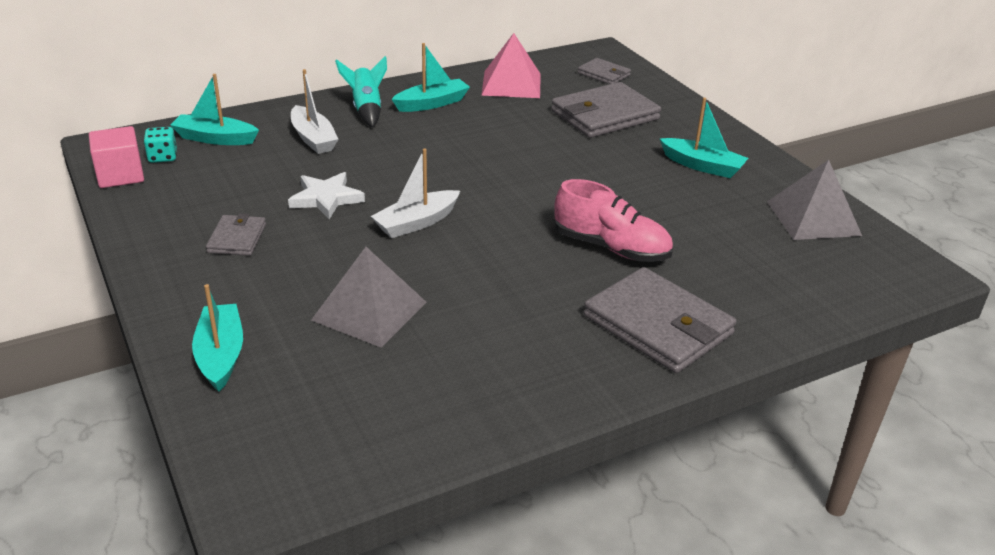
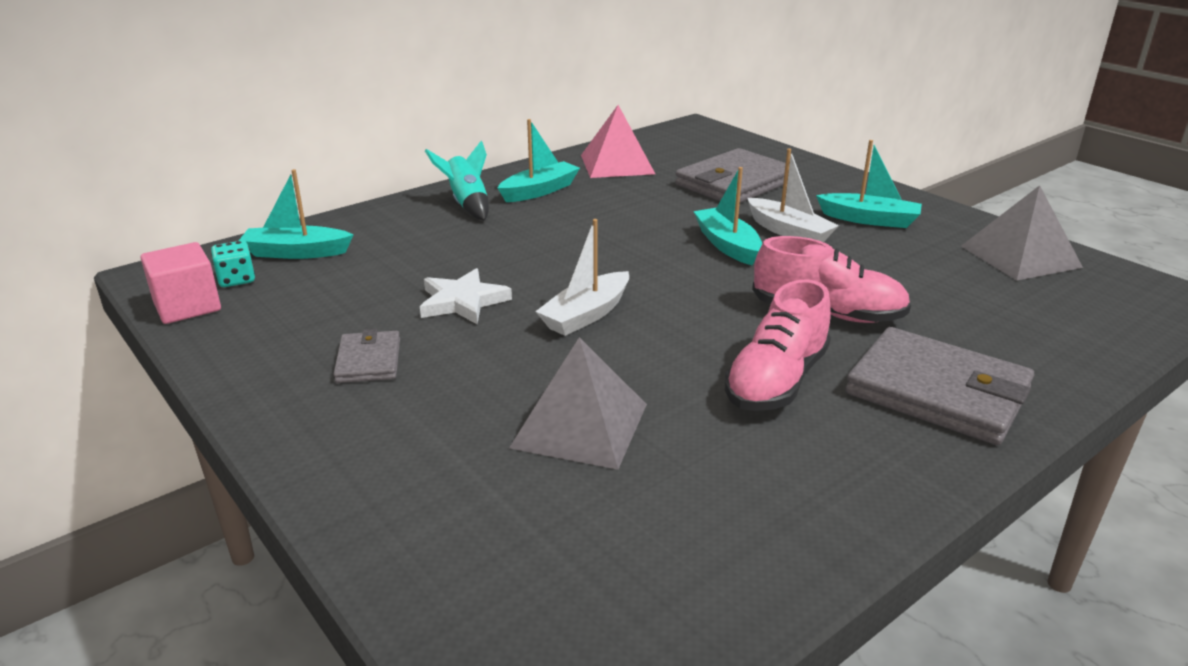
camera: 10 degrees left, 5 degrees down
(220, 355) = (405, 513): turquoise boat -> turquoise boat (727, 245)
(313, 139) = (418, 240): white boat -> white boat (789, 232)
(535, 298) = (776, 381): none -> pink shoe
(604, 74) = (710, 146): grey wallet -> none

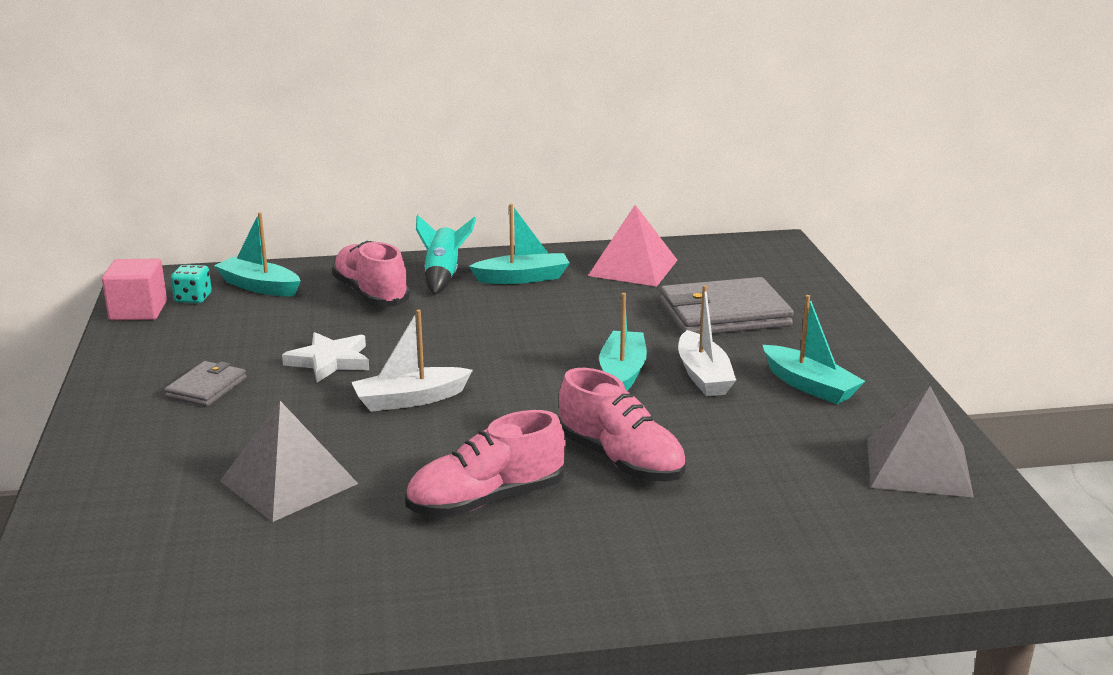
camera: 30 degrees right, 5 degrees down
(421, 234) = (371, 294): none -> pink shoe
(937, 392) = (614, 555): grey wallet -> none

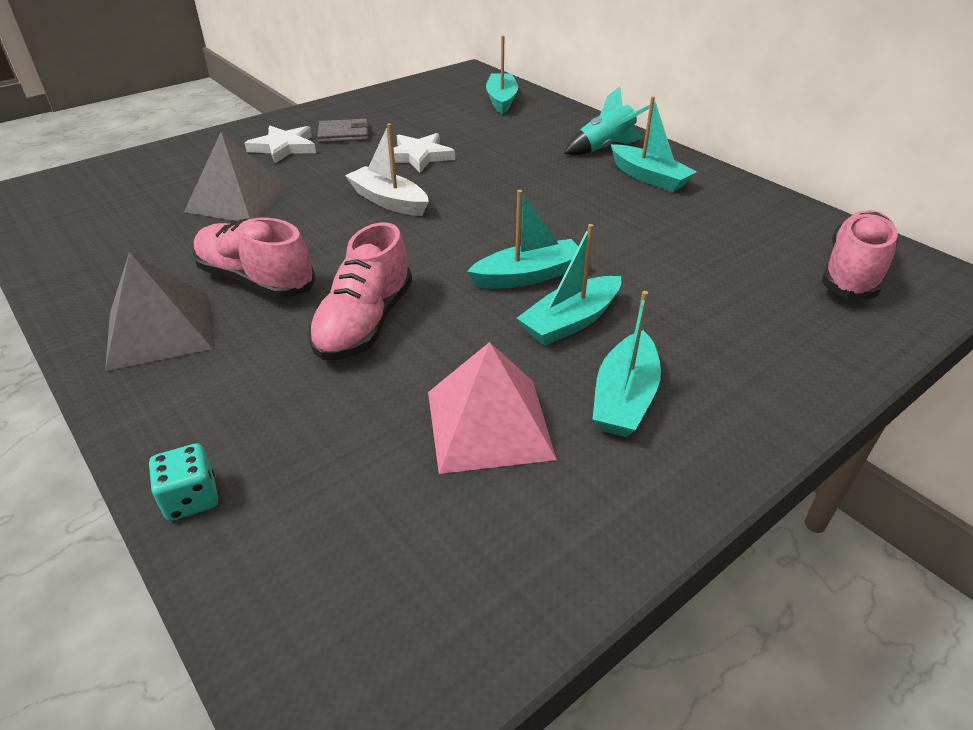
camera: 60 degrees right, 15 degrees up
(138, 311) = (425, 83): pink cube -> none
(185, 430) = (284, 147): none -> white star
(193, 298) = (460, 90): turquoise dice -> turquoise dice (191, 499)
(371, 294) = (538, 135): pink shoe -> pink shoe (852, 273)
(633, 267) = (749, 217): pink pyramid -> pink pyramid (489, 424)
(703, 376) = (570, 322): white boat -> turquoise boat
(724, 314) = (722, 295): grey wallet -> none
(918, 466) = (507, 543): grey pyramid -> grey pyramid (160, 330)

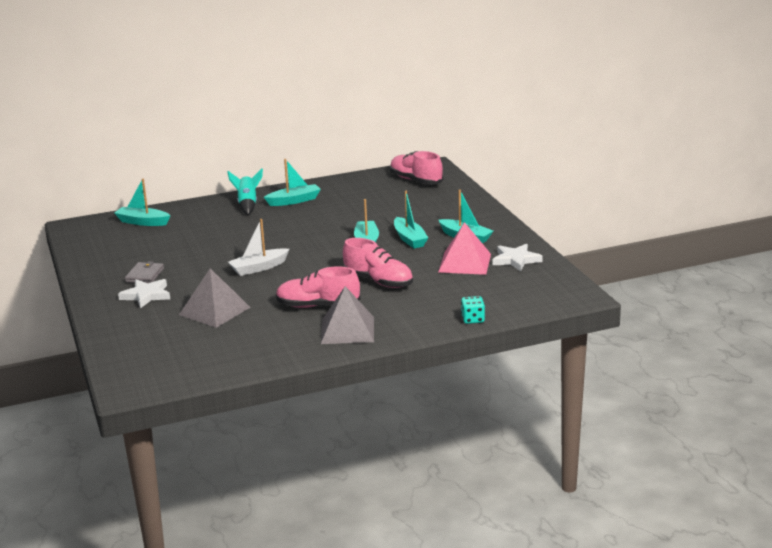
camera: 70 degrees left, 15 degrees down
(256, 280) = (318, 306): pink shoe -> pink shoe turned 45 degrees clockwise
(419, 156) = (205, 255): white star -> white star (516, 260)

